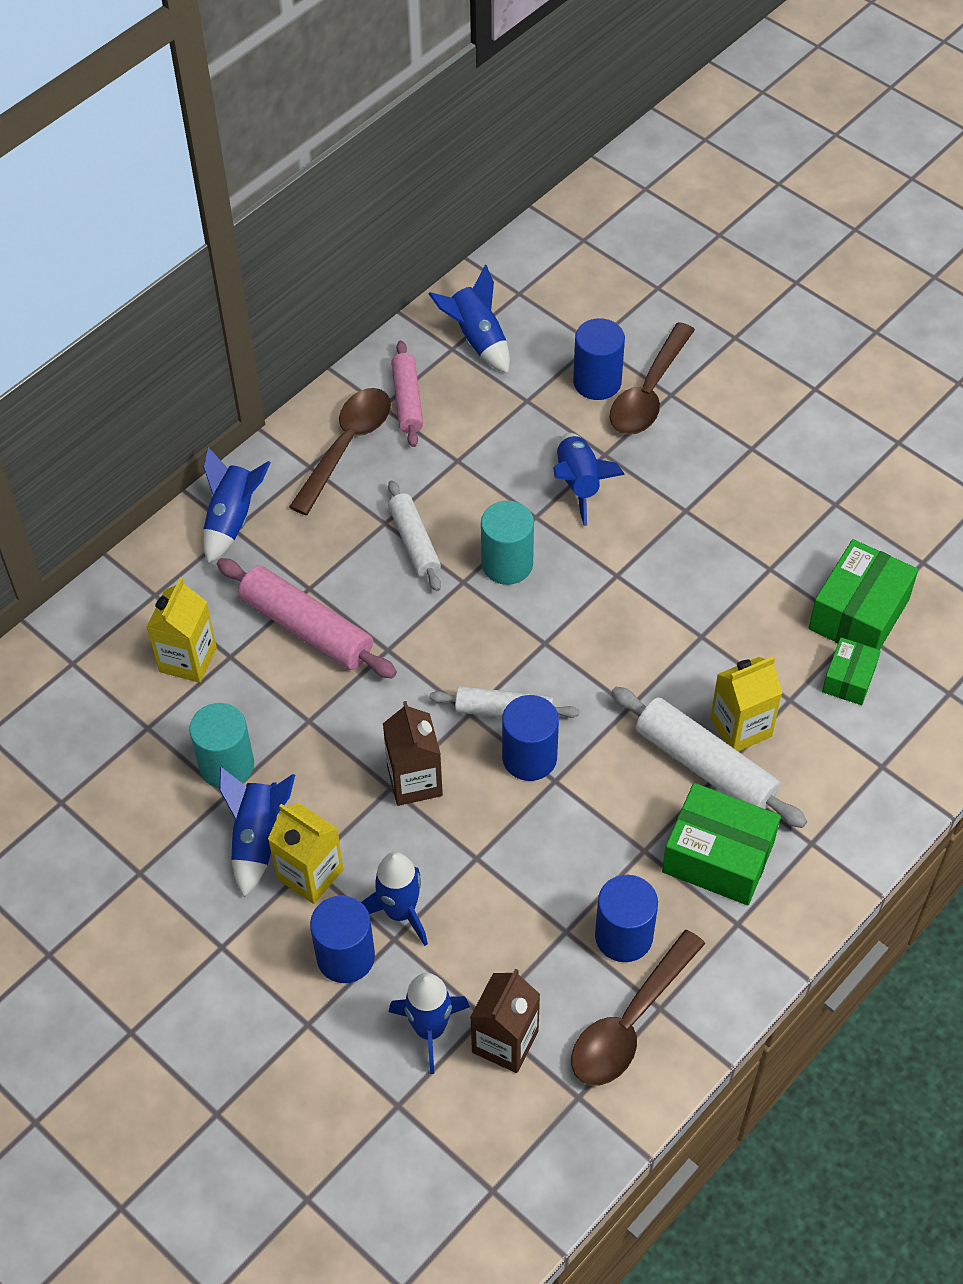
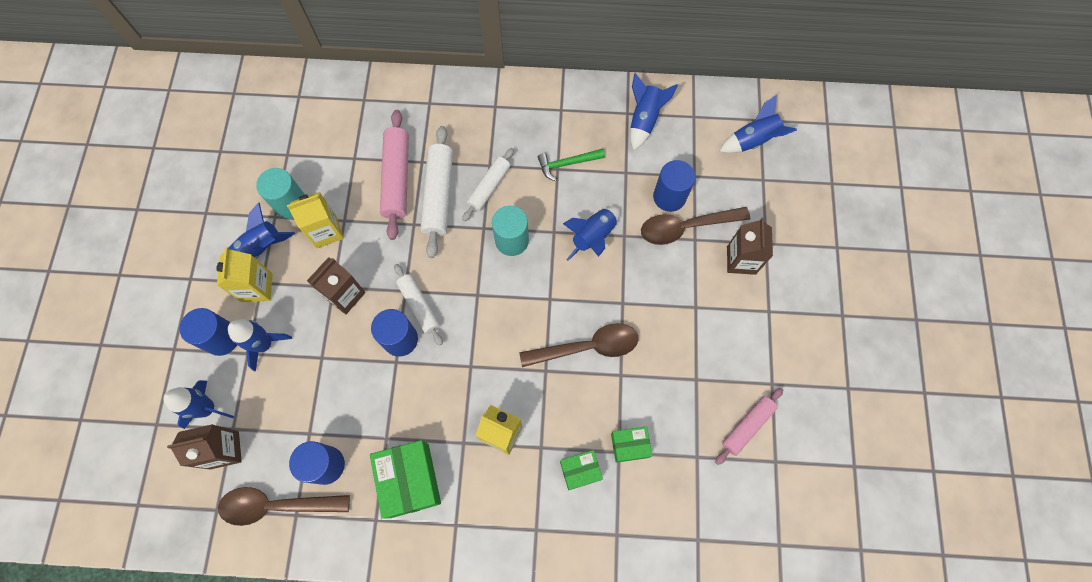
camera: 50 degrees right, 15 degrees up
(188, 659) = (338, 142): yellow carton -> yellow carton (326, 231)
(232, 519) = (434, 98): blue rocket -> blue rocket (753, 141)
(346, 447) = (521, 113): brown spoon -> brown spoon (587, 347)
(407, 400) = (575, 118): pink rolling pin -> pink rolling pin (747, 426)
(460, 447) = (567, 164): none -> green hammer
(705, 766) = (462, 432): white rolling pin -> white rolling pin (439, 195)
(734, 371) = (741, 260): none -> brown carton
(859, 614) = (629, 445): green box -> green box, size x0.57

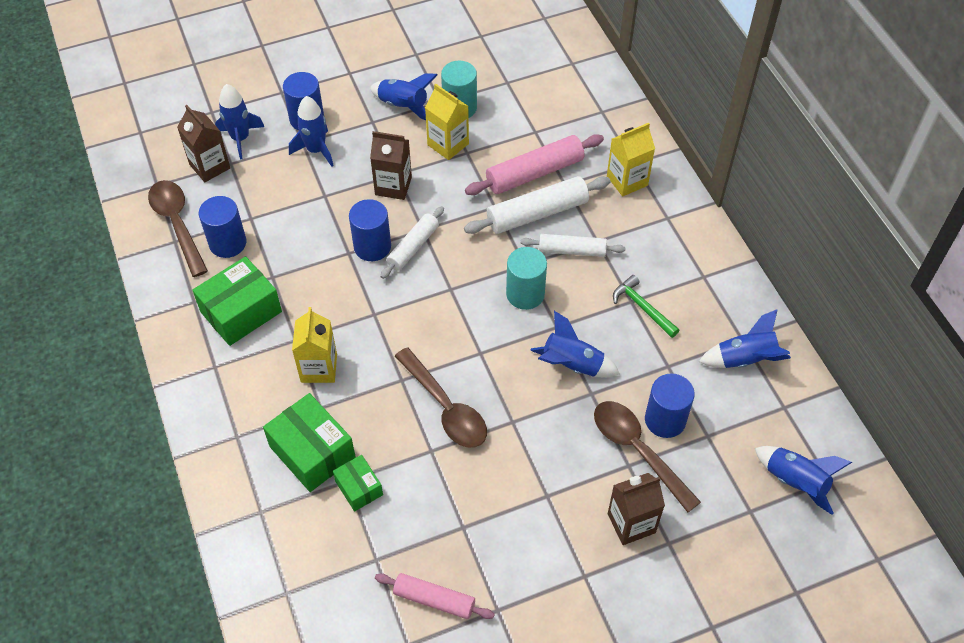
camera: 65 degrees right, 15 degrees down
(257, 287) = (366, 120): yellow carton -> yellow carton (627, 181)
(580, 470) = (312, 452): green box -> green box, size x1.76

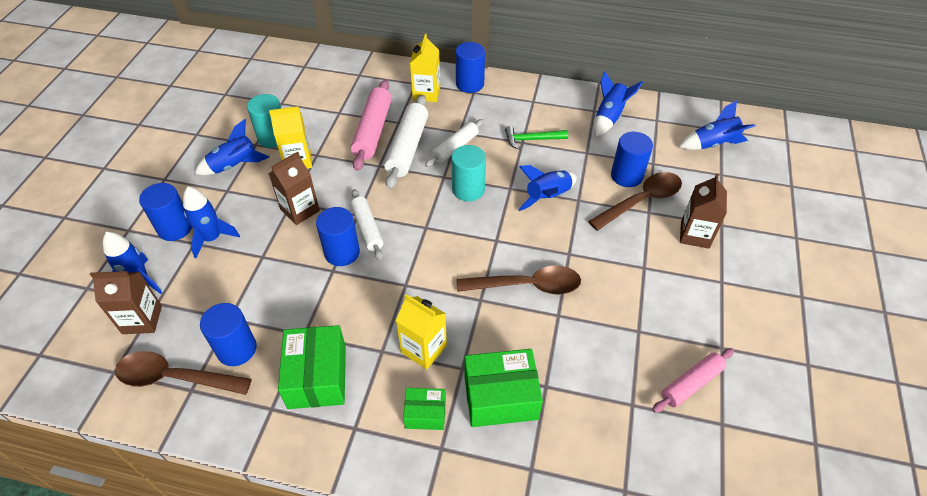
camera: 55 degrees left, 5 degrees down
(359, 488) = (558, 381): green box -> green box (425, 414)
(638, 451) = (641, 201): brown spoon -> brown spoon turned 150 degrees clockwise
(676, 207) = (470, 84): none -> blue cylinder

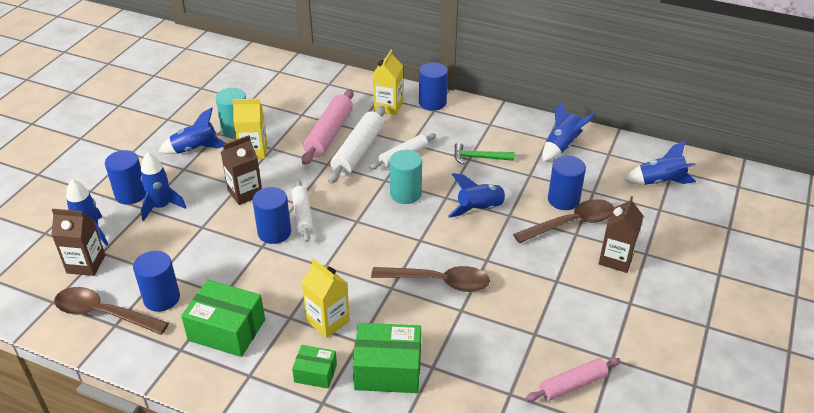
camera: 10 degrees right, 10 degrees down
(317, 376) = (227, 330): green box -> green box turned 75 degrees counterclockwise

